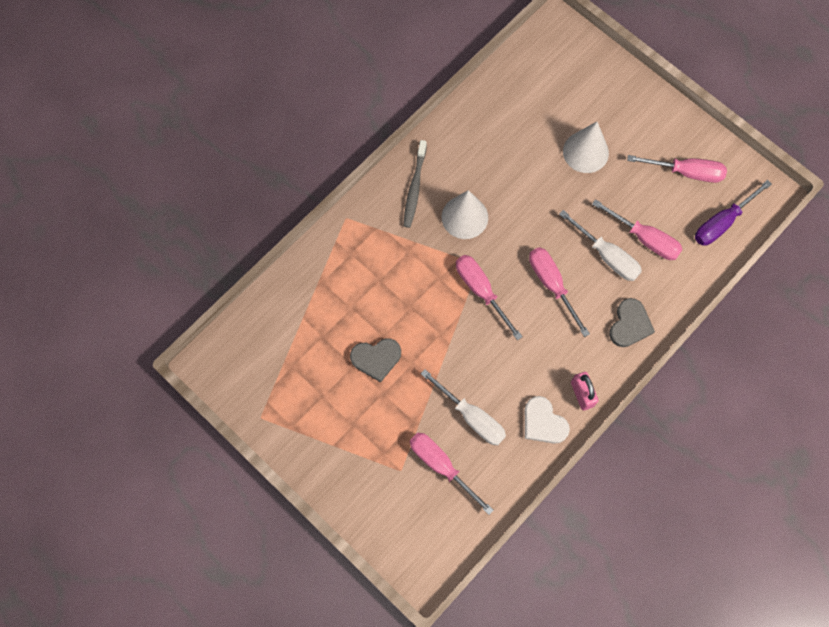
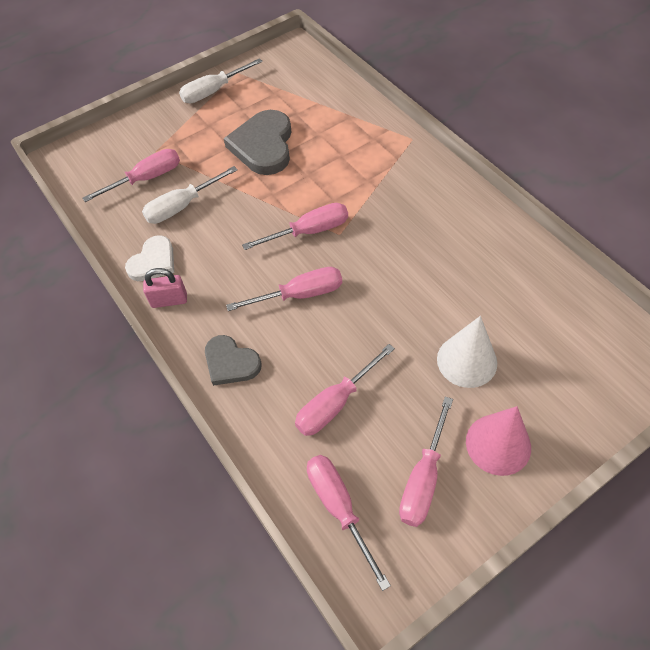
camera: 105 degrees right, 15 degrees down
(376, 358) = (263, 146): grey heart -> grey heart, size x1.63
(414, 188) = (438, 192): grey toothbrush -> none
(464, 217) = (397, 229): white cone -> none
(543, 422) = (153, 262): white heart -> white heart turned 150 degrees clockwise
(607, 256) = (322, 356): white screwdriver -> white screwdriver (213, 91)
(648, 127) = (498, 444): none -> pink cone
(722, 223) = (339, 508): purple screwdriver -> pink screwdriver

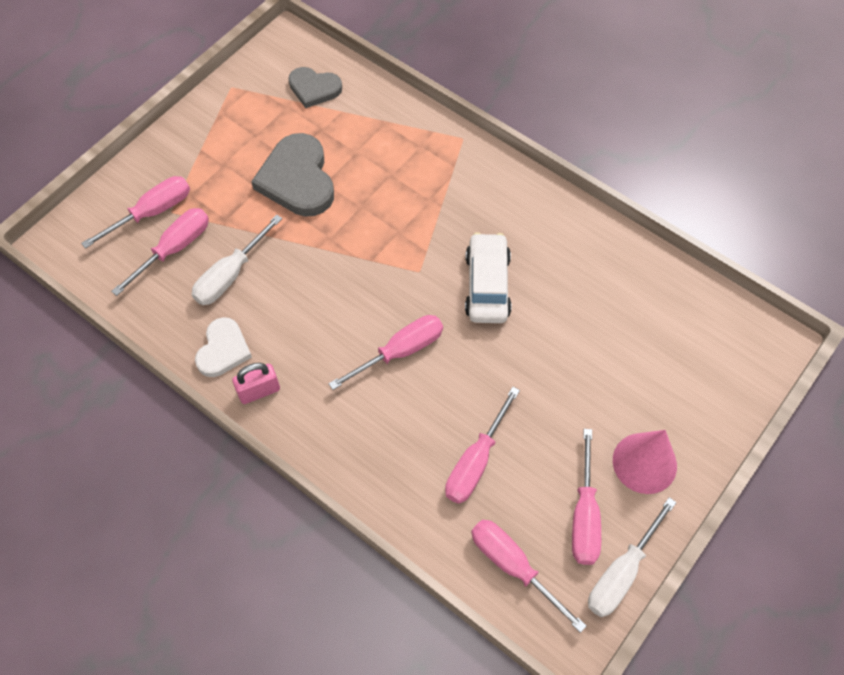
camera: 20 degrees left, 5 degrees up
(213, 91) = (212, 118): white screwdriver -> white screwdriver (621, 573)
(231, 363) = (353, 445): grey heart -> grey heart (314, 88)
(309, 231) = (386, 275): pink screwdriver -> pink screwdriver (152, 212)
(395, 257) = (487, 285): none -> white car
(467, 361) = (592, 384): white cone -> none

